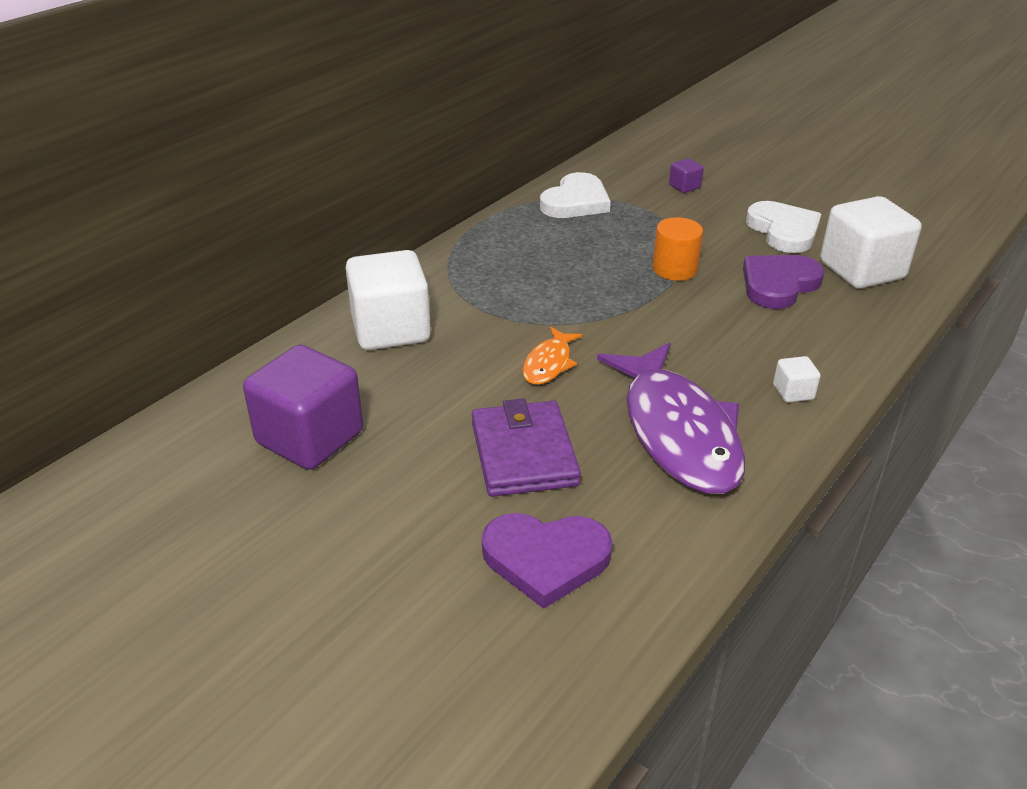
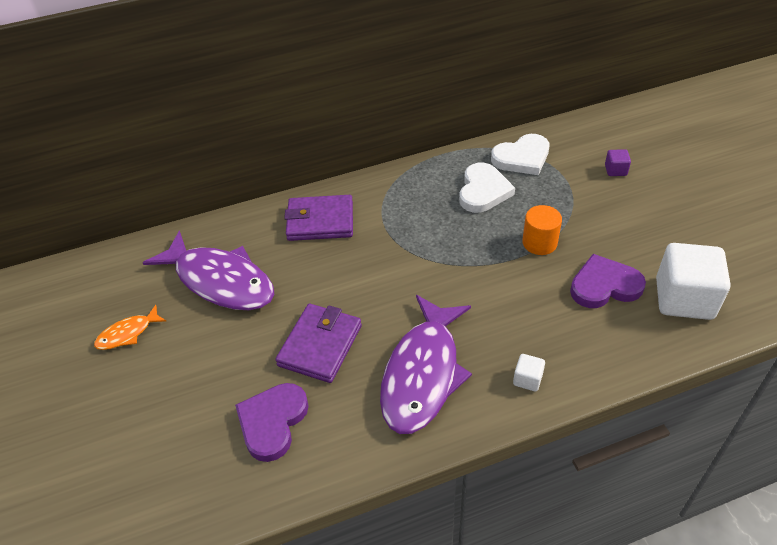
camera: 35 degrees right, 10 degrees up
(310, 438) = (220, 281): purple cube -> purple fish
(391, 329) = (320, 221): white cube -> purple wallet
(546, 559) = (272, 422): purple heart -> purple heart turned 75 degrees clockwise
(549, 364) = (389, 286): orange fish -> orange fish (128, 333)
(783, 231) = (656, 239): white heart -> white heart (483, 191)

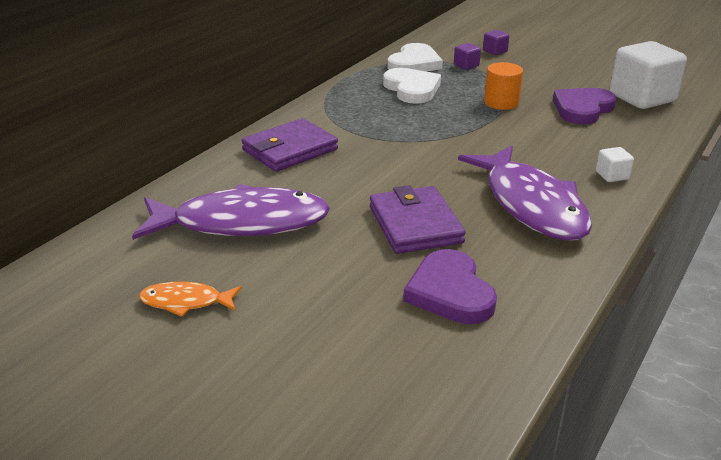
camera: 40 degrees left, 15 degrees down
(128, 333) = (186, 302): orange fish -> orange fish turned 75 degrees clockwise
(565, 179) = (466, 65): none -> purple cube

